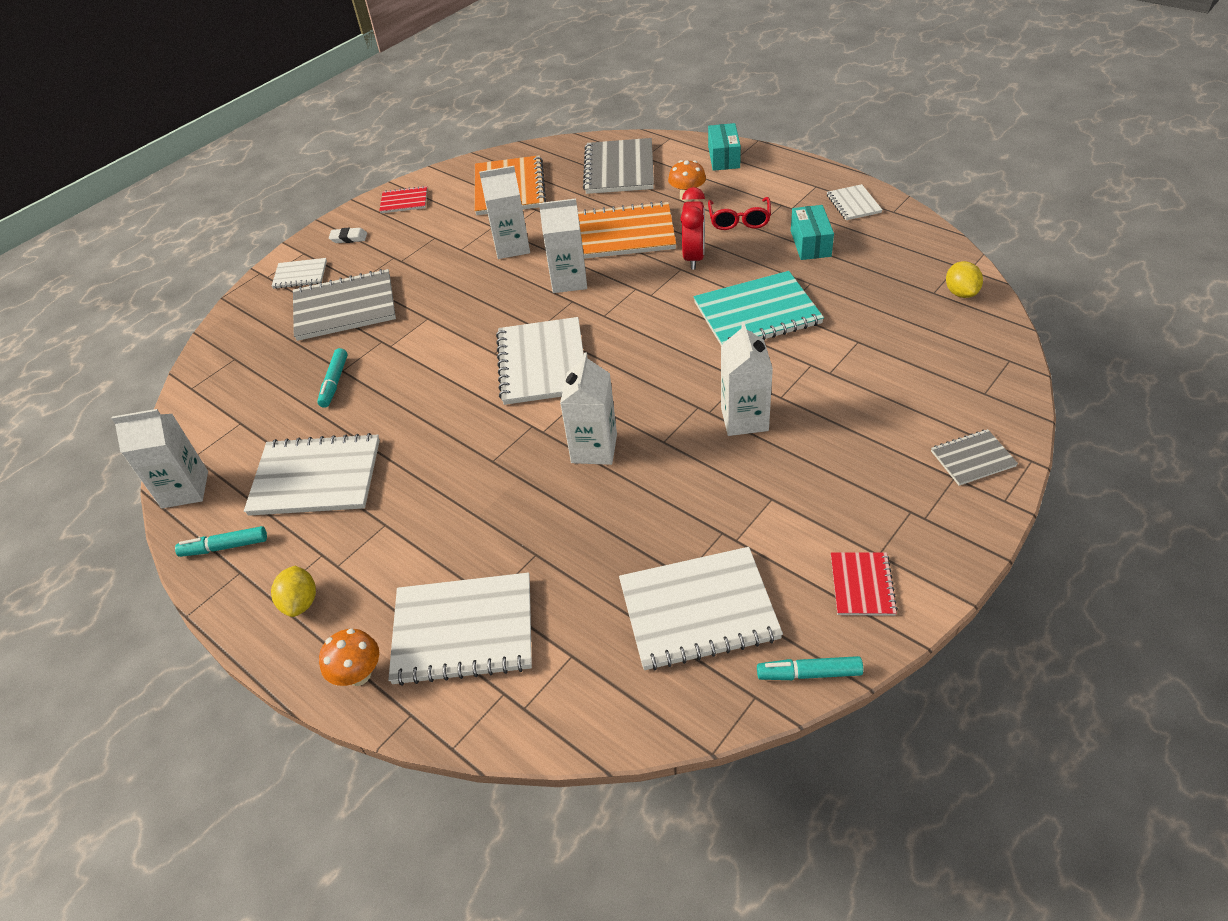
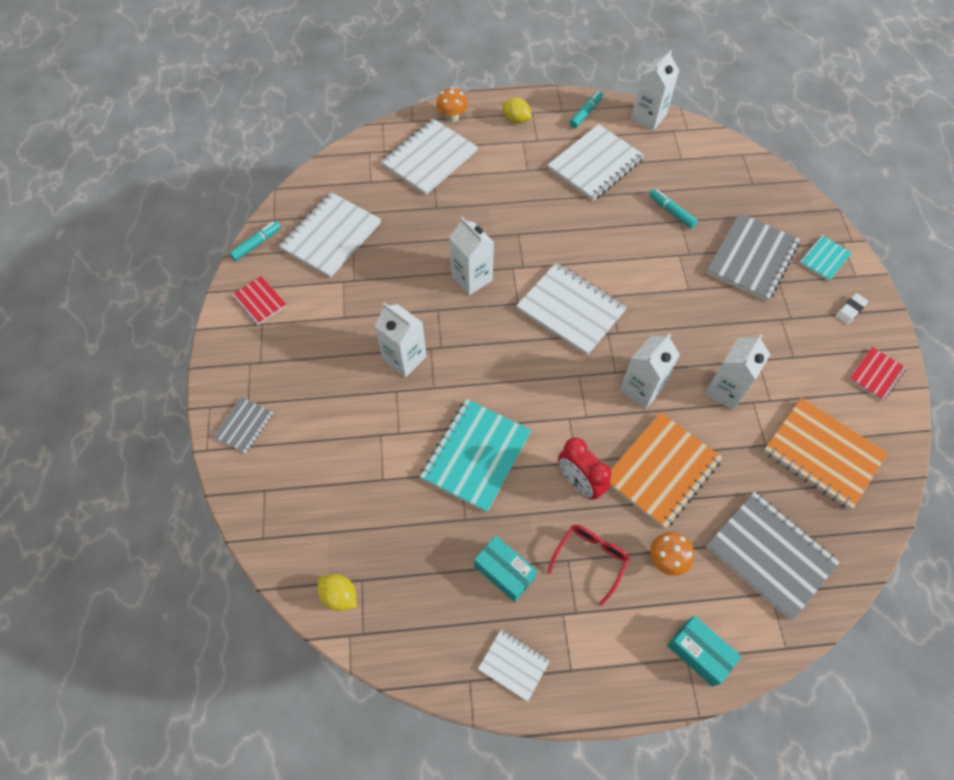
camera: 130 degrees right, 15 degrees up
(300, 275) = (824, 259): white notebook -> turquoise notebook
(739, 220) = (590, 559): red glasses -> red glasses turned 75 degrees clockwise

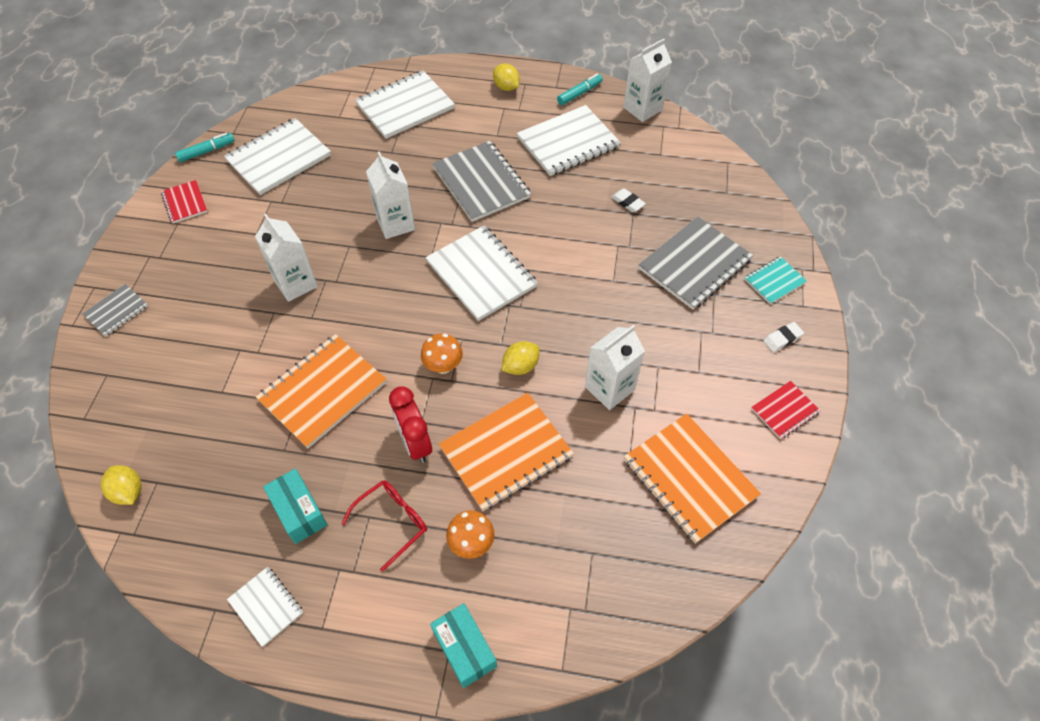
camera: 15 degrees right, 5 degrees down
(452, 117) = (444, 74): orange mushroom -> orange mushroom (443, 366)
(476, 455) = (323, 391): turquoise notebook -> orange notebook
(641, 388) = (520, 366): white carton -> yellow lemon
(671, 212) = (627, 202): turquoise marker -> white eraser
(770, 555) = (586, 568): grey notebook -> grey notebook (481, 183)

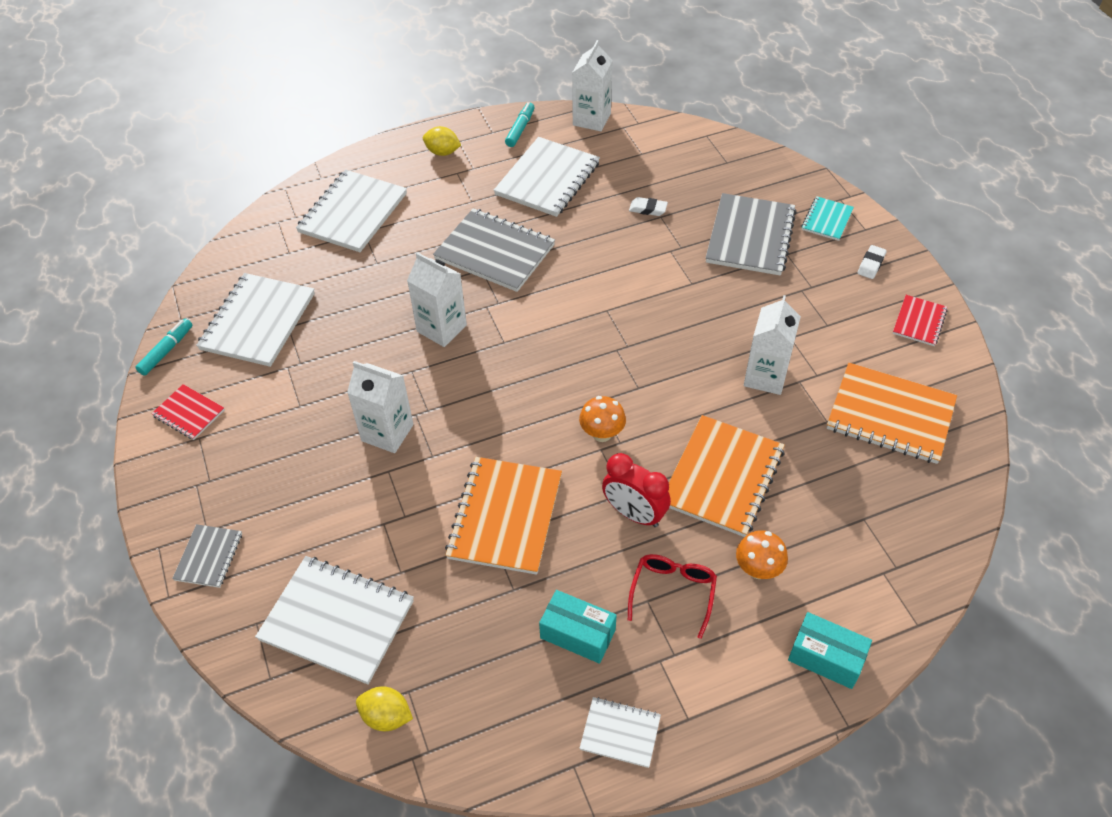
camera: 30 degrees left, 5 degrees down
(481, 274) = (567, 335): white notebook -> white notebook (337, 620)
(520, 366) = (672, 398): yellow lemon -> none

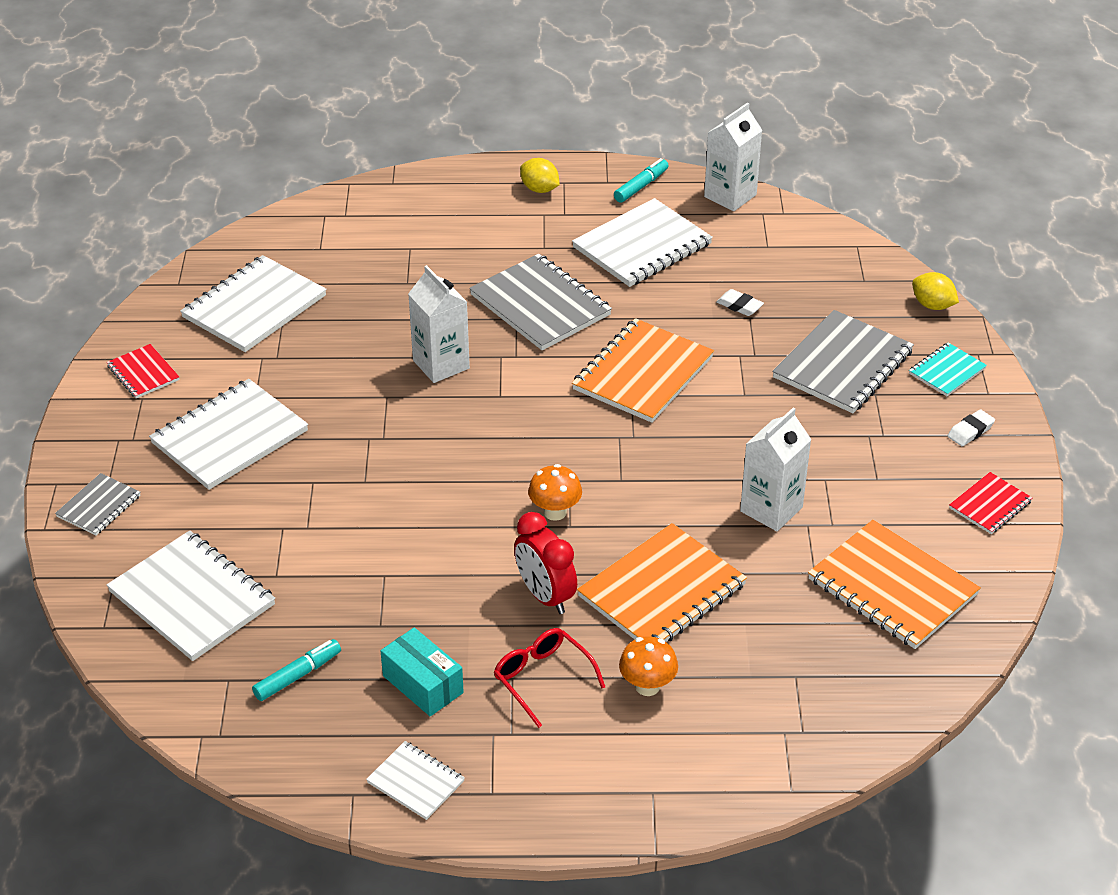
camera: 20 degrees right, 10 degrees down
(167, 351) = (150, 310): turquoise marker -> turquoise marker (298, 676)
(353, 213) = (408, 227): white notebook -> white notebook (229, 437)
(386, 716) = (196, 694): yellow lemon -> yellow lemon (932, 305)
(387, 433) = (330, 447): white carton -> none
(505, 516) = (408, 558): orange notebook -> orange notebook (642, 373)
(673, 593) = (543, 679): red glasses -> red glasses turned 75 degrees counterclockwise
(826, 658) = (670, 787): turquoise box -> none

